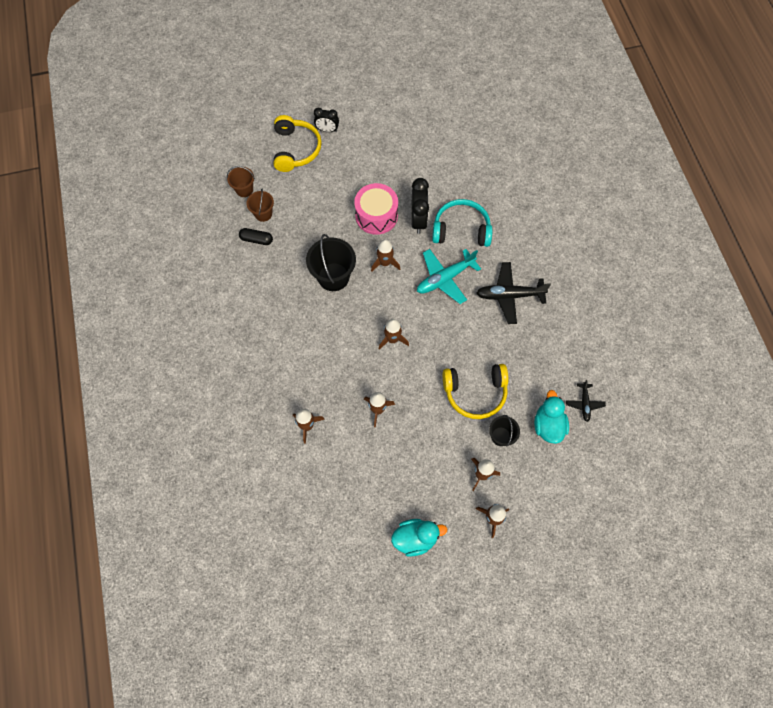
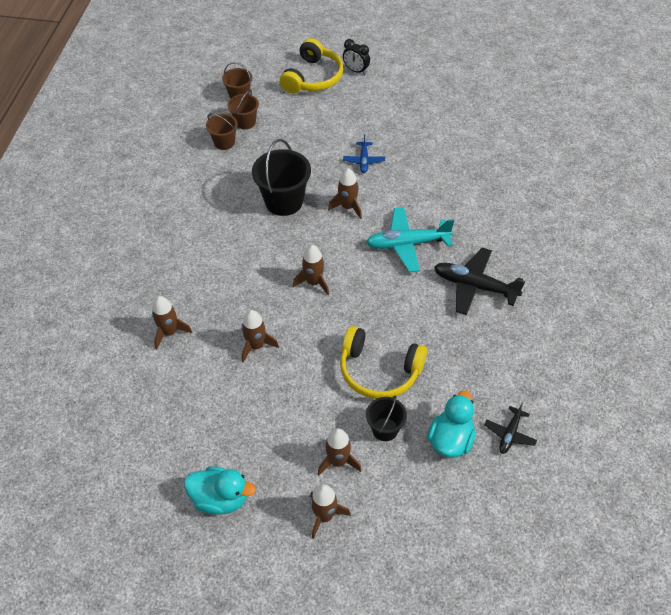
camera: 25 degrees right, 15 degrees down
(256, 240) = (224, 142): black capsule -> brown bucket
(376, 216) = (364, 161): pink drum -> blue plane
(418, 220) = (408, 179): black clock -> none
(461, 229) = (452, 203): turquoise headphones -> none

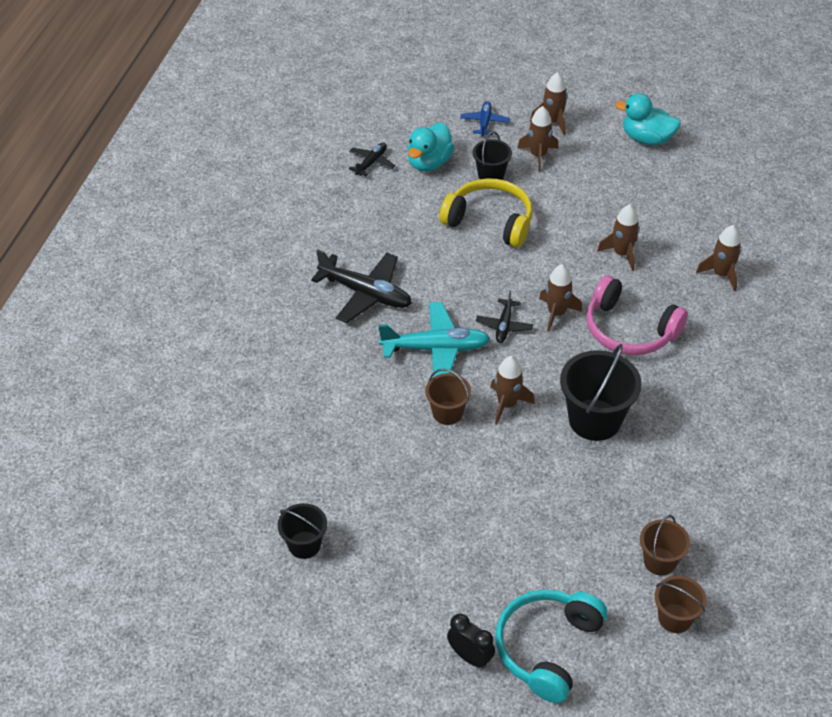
camera: 175 degrees left, 5 degrees down
(224, 142) = (689, 525): brown bucket -> brown bucket (447, 413)
(254, 273) = (629, 330): none -> pink headphones
(313, 77) = (547, 648): yellow headphones -> turquoise headphones
(356, 267) = (504, 326): none -> black plane
(364, 161) = (477, 473): blue plane -> blue plane (485, 122)
(465, 113) = (304, 545): none -> black bucket

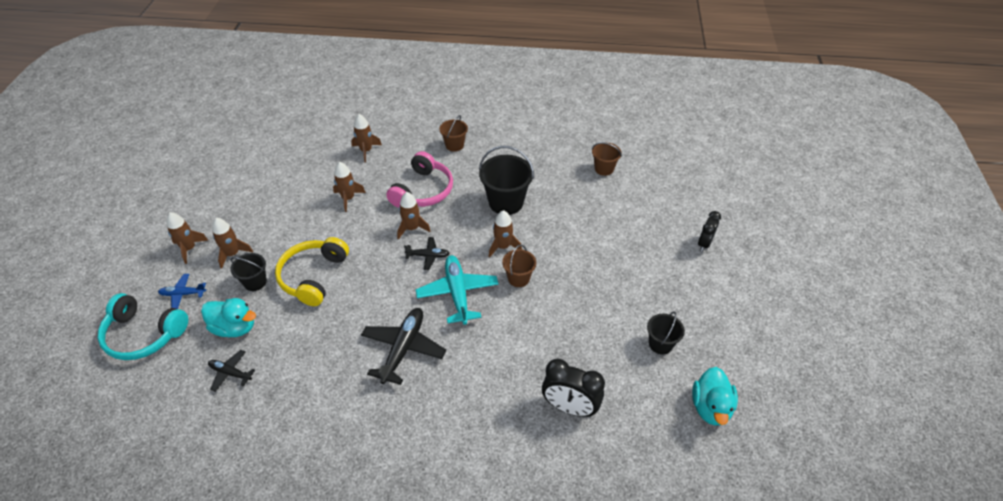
camera: 100 degrees left, 0 degrees up
(245, 431) = (570, 407): none -> black clock
(547, 648) = (682, 211): turquoise headphones -> turquoise headphones (144, 335)
(646, 139) = (219, 192): turquoise duck -> turquoise duck (710, 407)
(675, 618) = (639, 161): brown bucket -> brown bucket (454, 145)

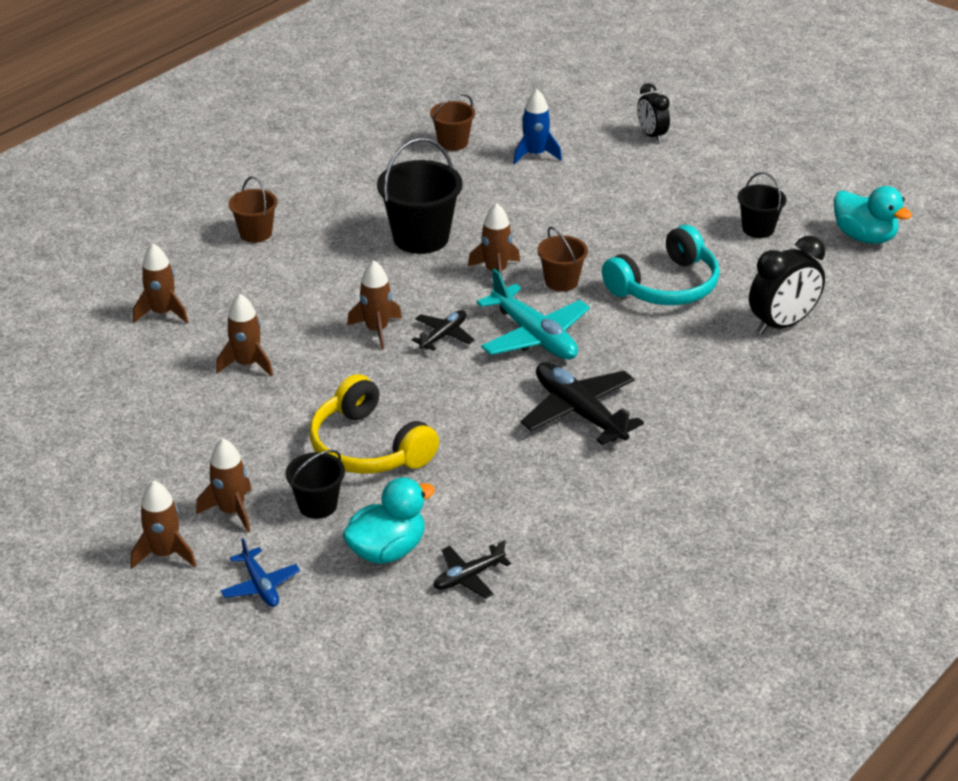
camera: 55 degrees left, 10 degrees down
(144, 335) = (302, 648): turquoise headphones -> turquoise headphones (665, 286)
(183, 294) = (260, 585): blue plane -> blue plane turned 60 degrees counterclockwise
(423, 191) = (315, 294): pink headphones -> none
(457, 293) = (534, 336): turquoise plane -> turquoise plane turned 150 degrees counterclockwise
(628, 205) = (535, 154): none -> blue rocket

